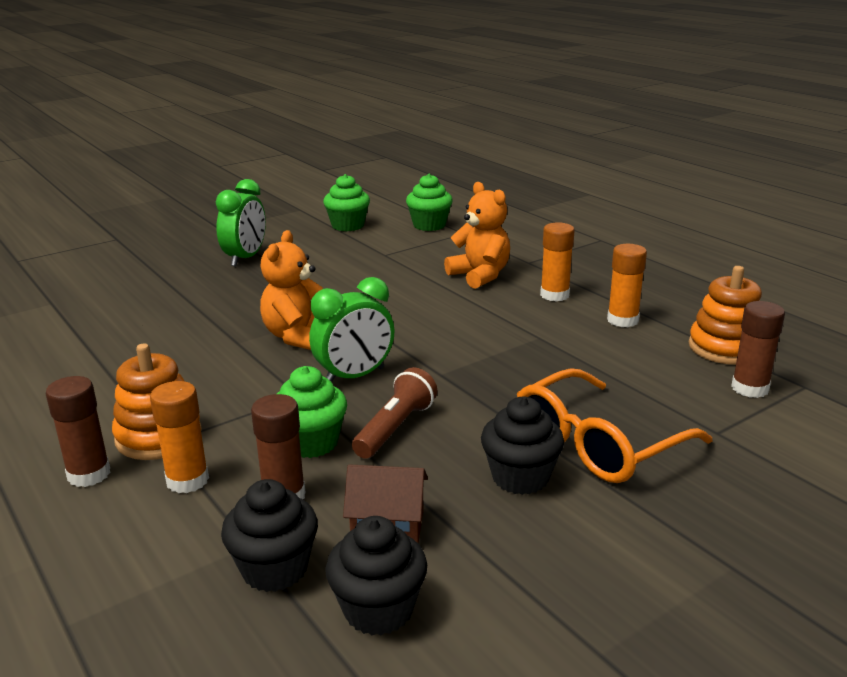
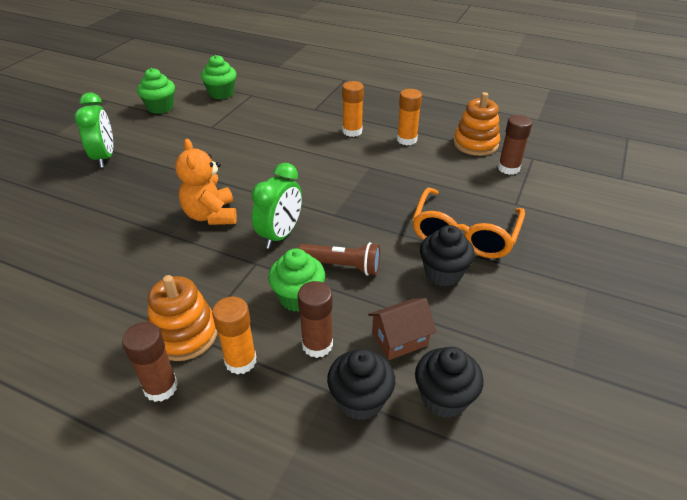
camera: 30 degrees left, 15 degrees up
(395, 428) = (342, 266): brown flashlight -> brown flashlight turned 105 degrees clockwise
(480, 276) = (293, 128): orange teddy bear -> none

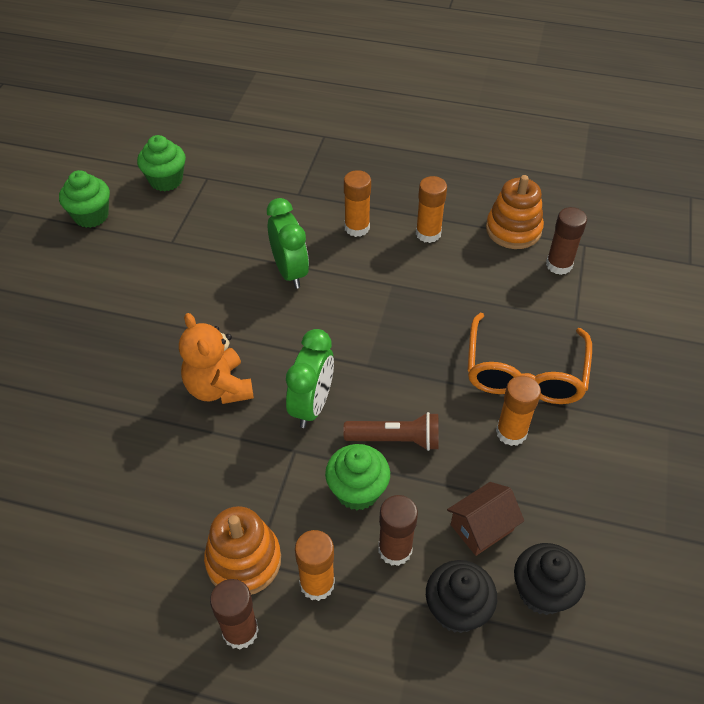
camera: 10 degrees left, 10 degrees up
(105, 157) = (48, 313): green clock -> green clock (290, 272)
(443, 273) = (511, 432): black cupcake -> orange glue stick

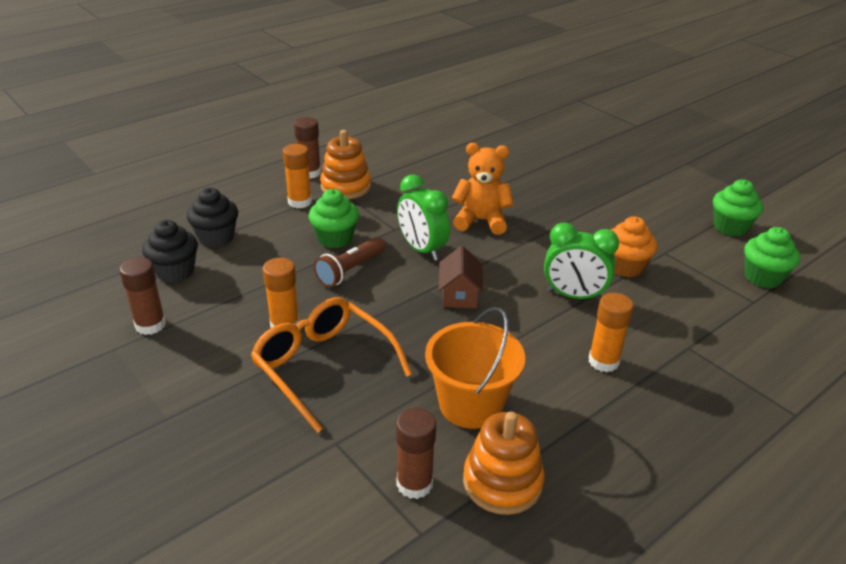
camera: 125 degrees right, 15 degrees down
(217, 257) = (625, 267): none -> orange cupcake
(395, 549) = (279, 234): brown glue stick -> brown glue stick (150, 325)
(428, 233) = (554, 407): orange glue stick -> none
(469, 272) = (470, 404): none -> orange bucket
(481, 527) = (243, 271): brown house -> brown house (459, 295)

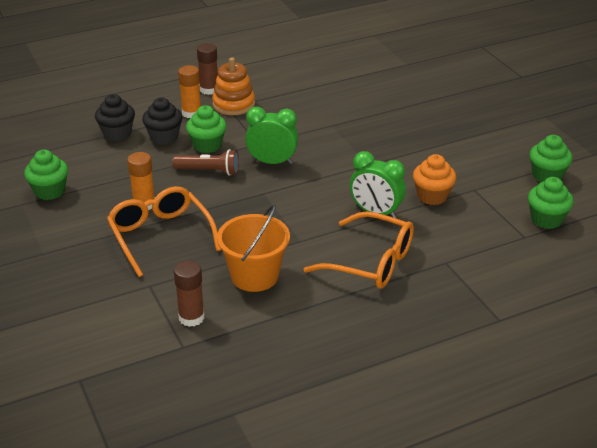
camera: 15 degrees right, 0 degrees up
(150, 325) = (50, 191): brown glue stick -> green cupcake
(175, 271) = (78, 156): black cupcake -> black cupcake (164, 137)
(350, 270) = (209, 171): brown flashlight -> brown flashlight turned 135 degrees counterclockwise
(422, 249) = (272, 162): green clock -> green clock turned 120 degrees clockwise
(459, 295) = (285, 200): brown house -> none
(481, 221) = (332, 145): orange teddy bear -> none
(502, 482) = (252, 326): orange stacking toy -> none
(603, 361) = (371, 262): orange glue stick -> orange glasses

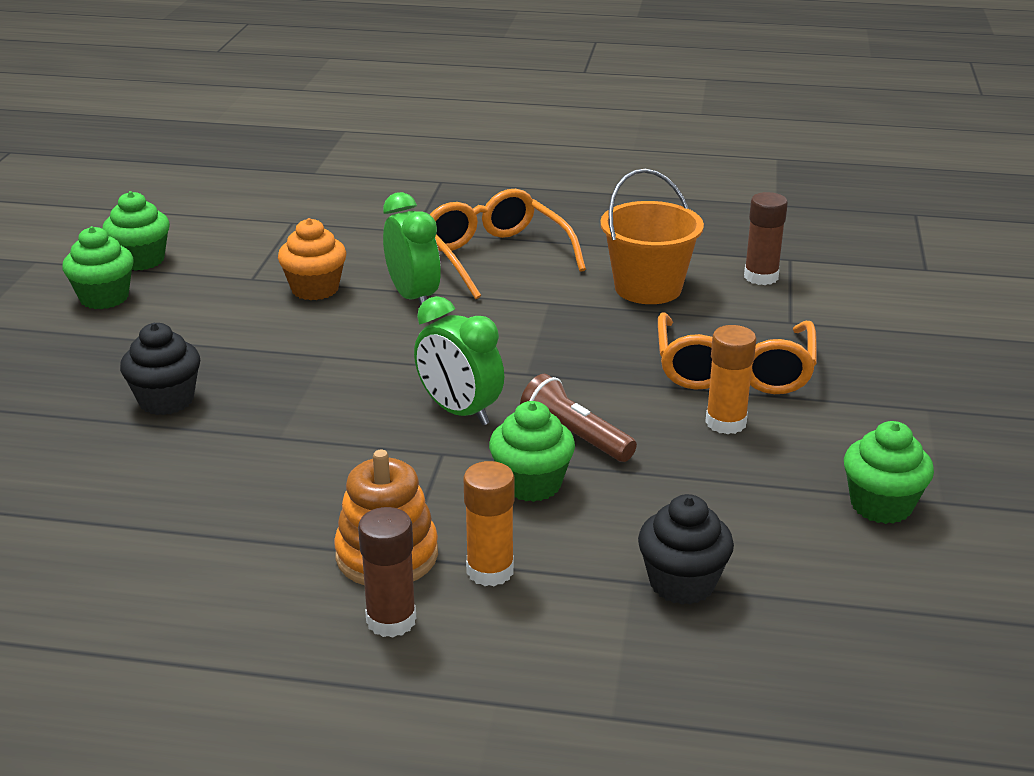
camera: 145 degrees left, 5 degrees down
(164, 137) = (594, 534): black cupcake -> black cupcake (166, 400)
(546, 219) = (238, 226): green cupcake -> green cupcake (104, 298)

